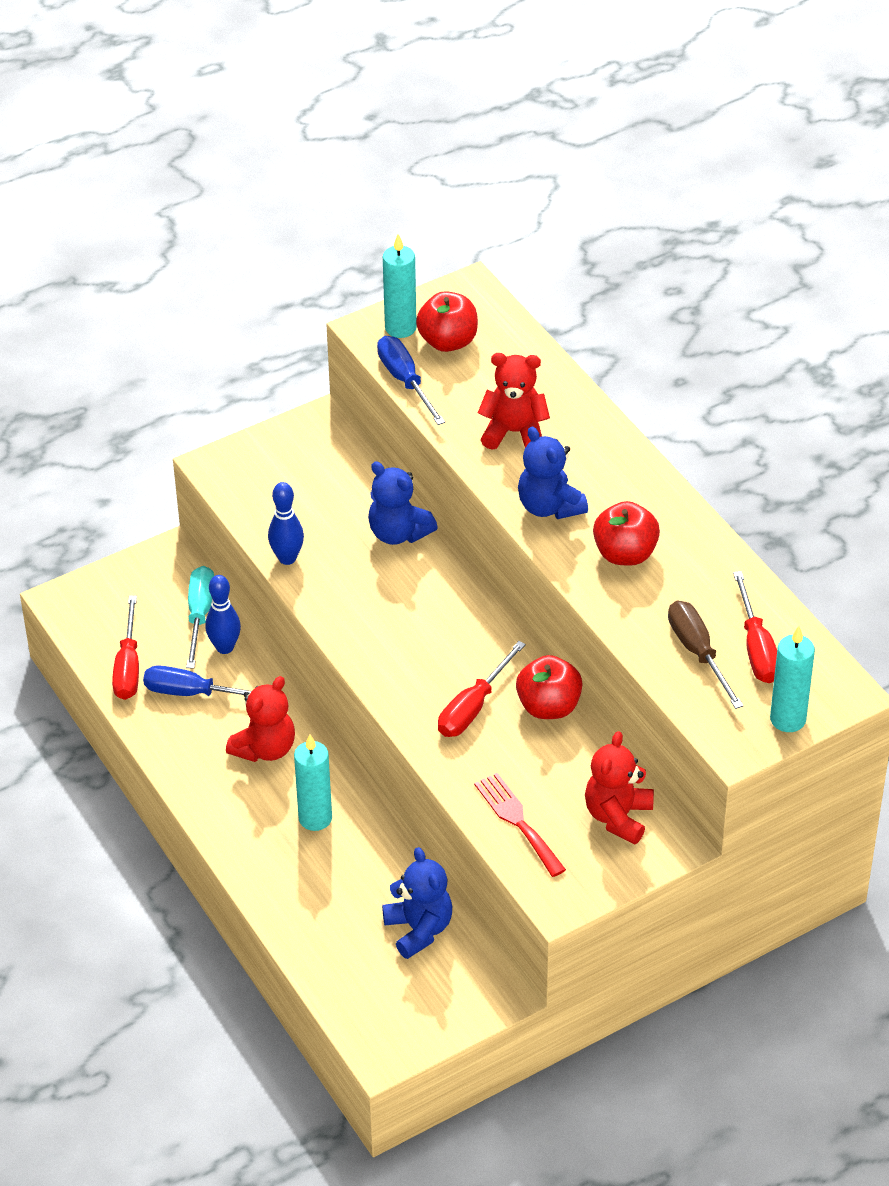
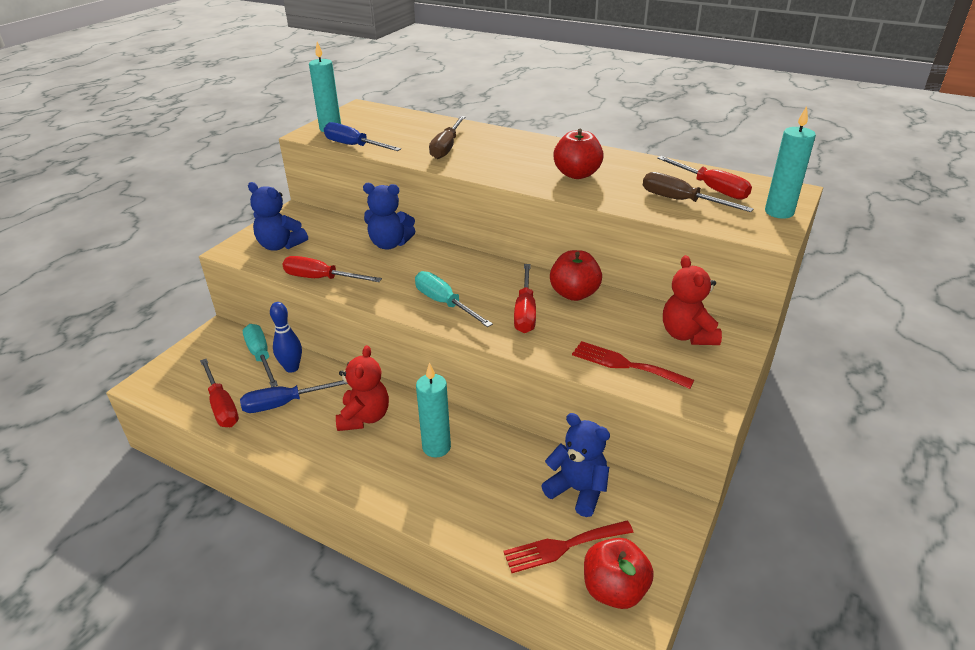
camera: 30 degrees left, 10 degrees down
(287, 558) = (321, 279): blue bowling pin -> red screwdriver
(360, 973) = (563, 546): none -> red fork
(396, 656) = (444, 303): none -> turquoise screwdriver
(448, 341) = (366, 126): red apple -> red apple (614, 589)
(514, 432) = (446, 147): red teddy bear -> brown screwdriver
(549, 506) = (504, 169): blue teddy bear -> blue teddy bear (280, 245)

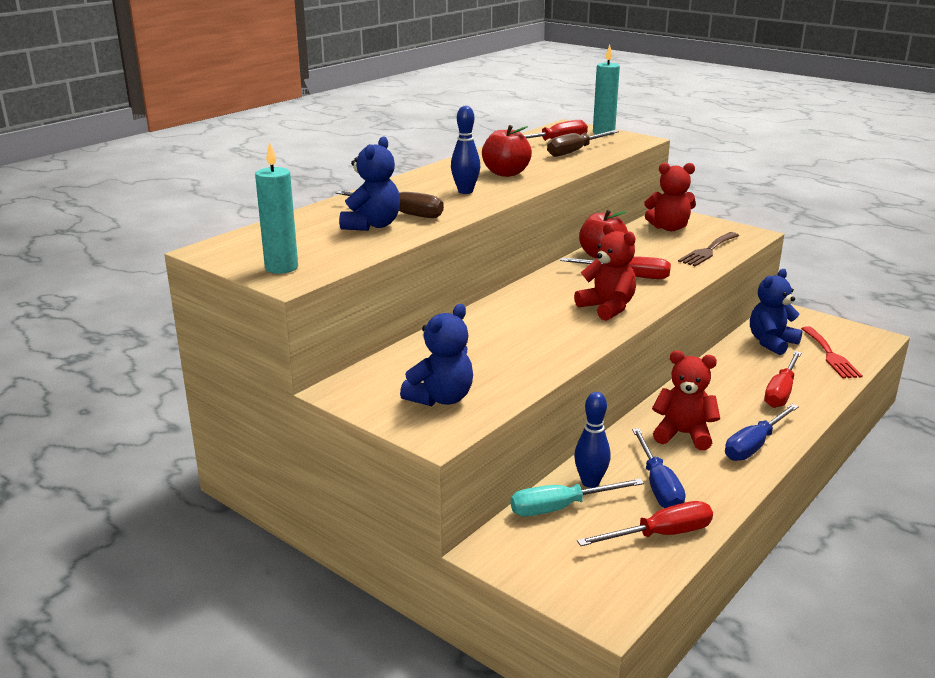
camera: 80 degrees left, 10 degrees down
(321, 279) = (539, 370): red screwdriver -> red screwdriver (781, 392)
(354, 146) = (359, 256): blue screwdriver -> blue screwdriver (754, 445)
(389, 244) = (471, 329): blue teddy bear -> blue teddy bear (372, 225)
(436, 447) = (726, 398): turquoise candle -> none
(444, 303) = (607, 308): turquoise screwdriver -> red teddy bear
(513, 163) = (465, 191): none -> blue bowling pin
(614, 589) = (864, 343): red apple -> none
(625, 364) = (708, 251): red fork -> brown fork

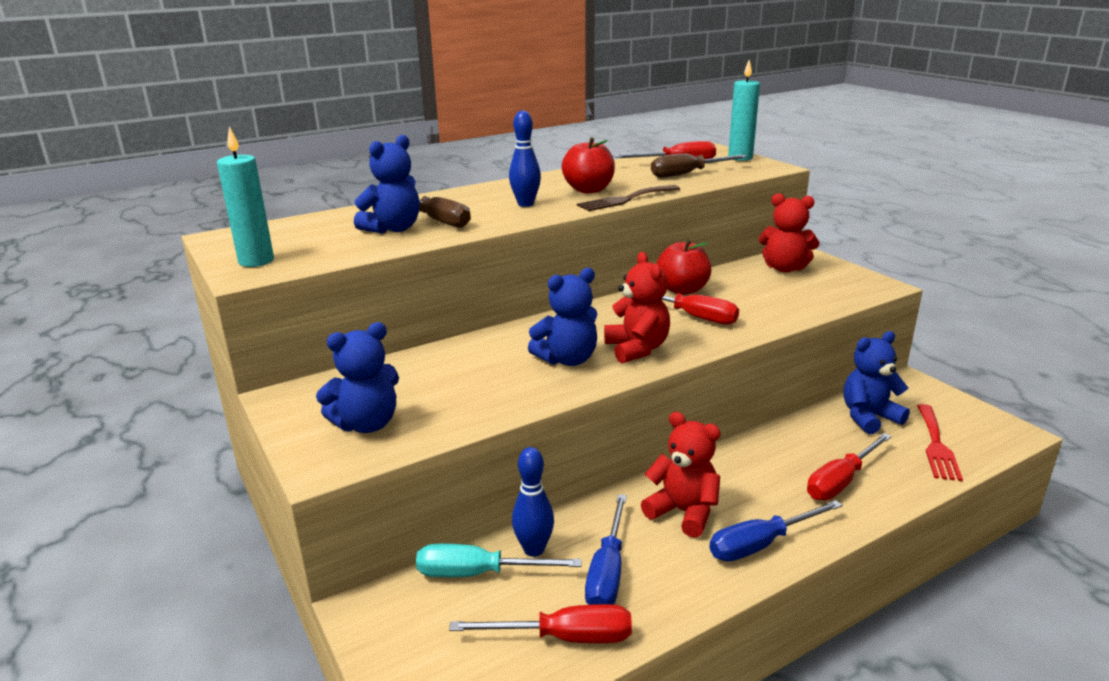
camera: 20 degrees right, 0 degrees up
(558, 324) = (567, 359): none -> blue teddy bear
(708, 251) = (810, 299): brown fork -> brown fork (625, 199)

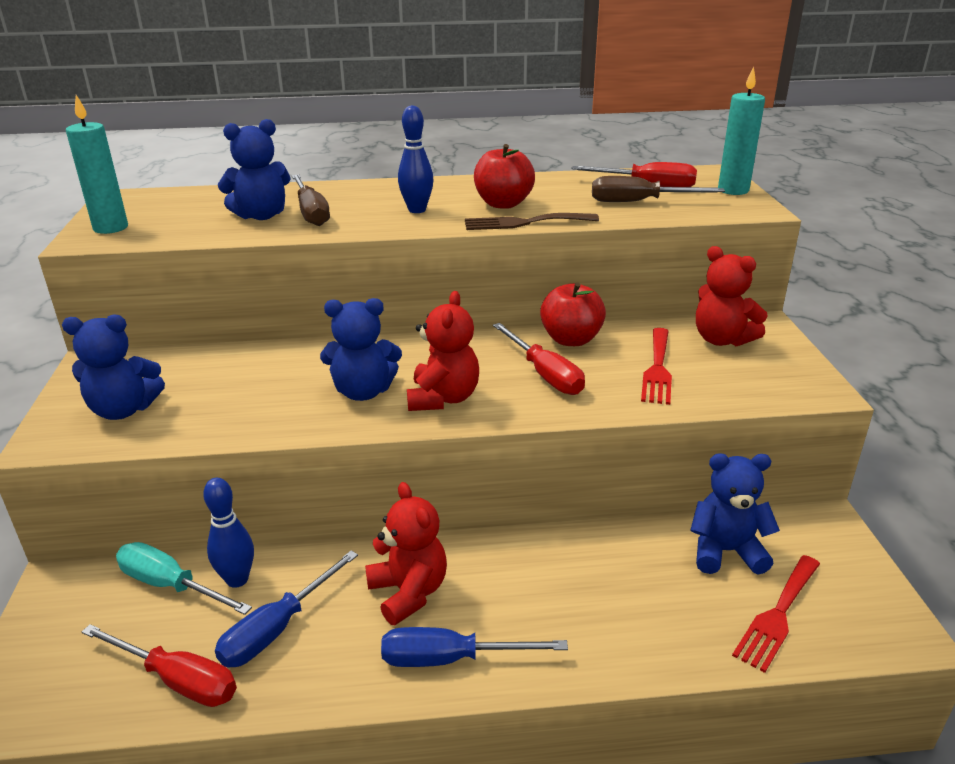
camera: 25 degrees right, 5 degrees up
(765, 295) = (657, 369): none -> red fork
(841, 481) = (612, 619): red screwdriver -> none

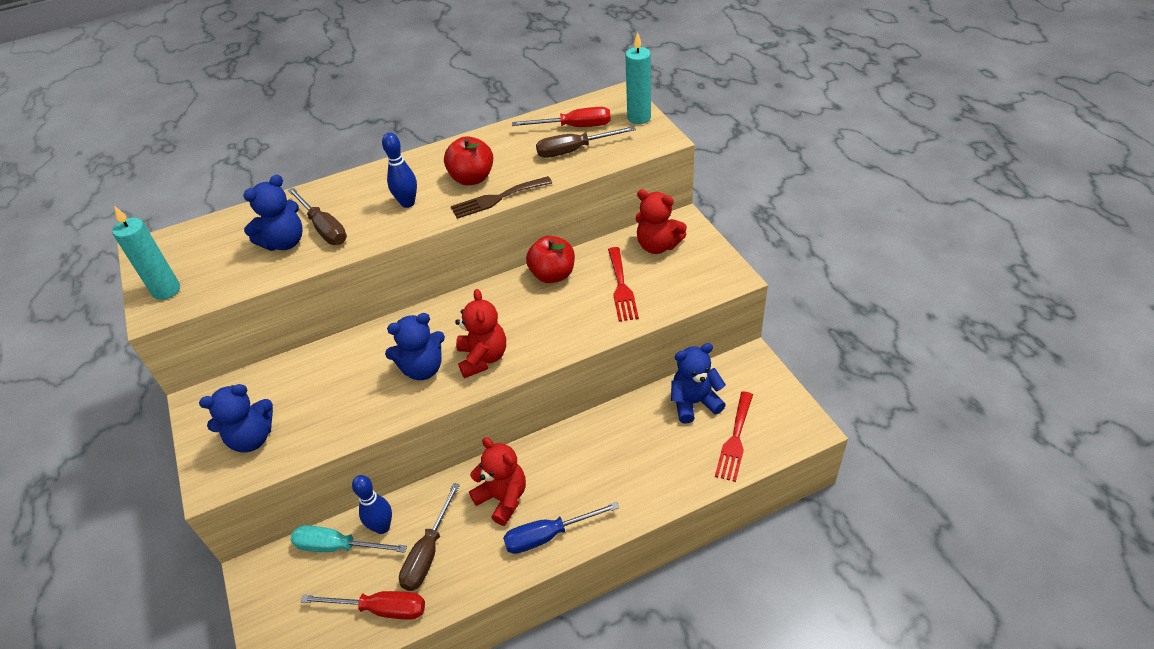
camera: 15 degrees left, 15 degrees up
(277, 629) = (428, 553): blue screwdriver -> brown screwdriver
(544, 374) = (545, 315): red screwdriver -> none

